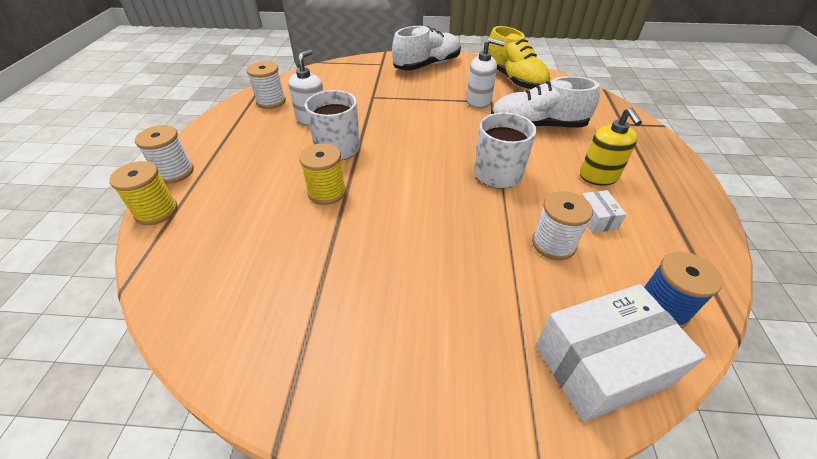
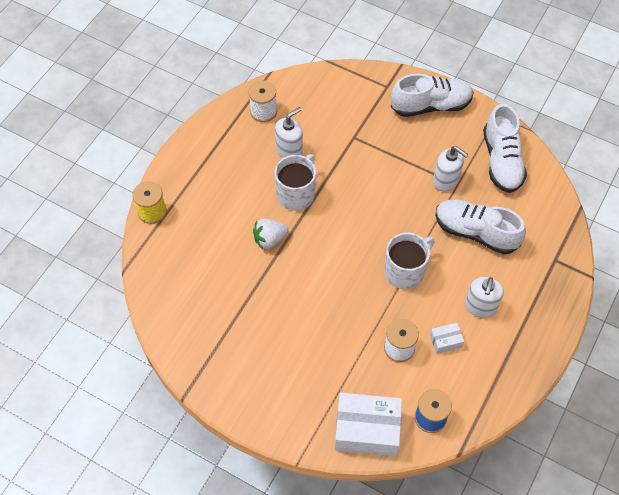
camera: 25 degrees right, 15 degrees up
(175, 172) = (170, 175): white spool -> none
(327, 192) = (269, 239): yellow spool -> white strawberry
(514, 80) = (502, 161): yellow shoe -> white shoe
(596, 218) = (445, 341): white box -> white box turned 60 degrees clockwise
(598, 177) = (480, 306): yellow soap dispenser -> white soap dispenser

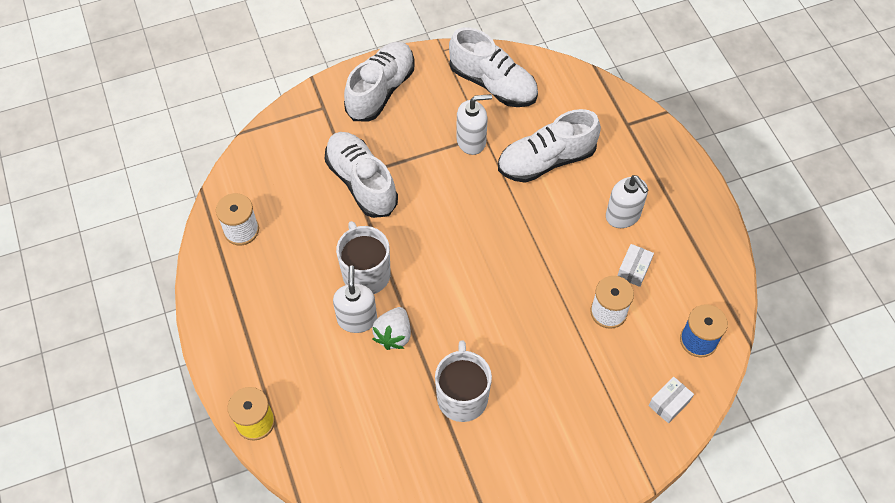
camera: 50 degrees left, 0 degrees up
(289, 150) = (310, 242): white soap dispenser -> white soap dispenser (357, 319)
(355, 145) = (361, 182): none -> white shoe
(367, 430) = (669, 403): white box -> white box, size x0.46
(405, 272) = (535, 247): white mug -> white mug (462, 396)

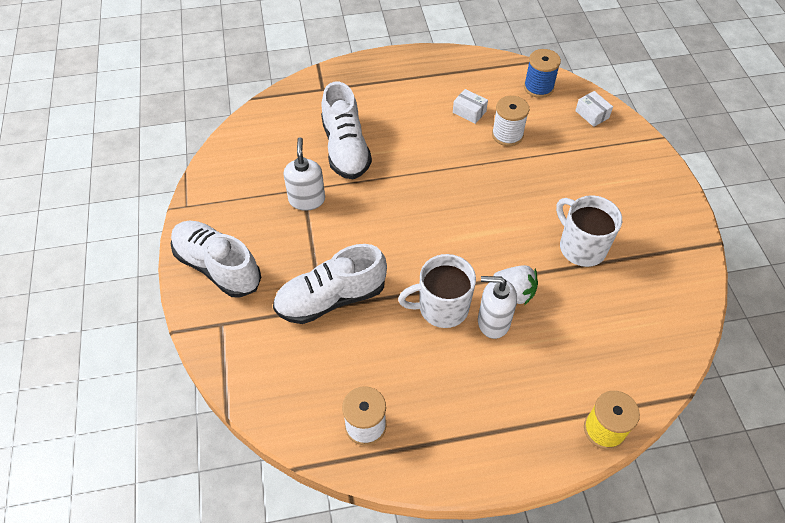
camera: 80 degrees left, 5 degrees down
(462, 396) = (581, 247): white mug -> white mug turned 45 degrees clockwise
(493, 84) = (245, 173): white shoe -> none
(623, 215) = (415, 109): white soap dispenser -> none

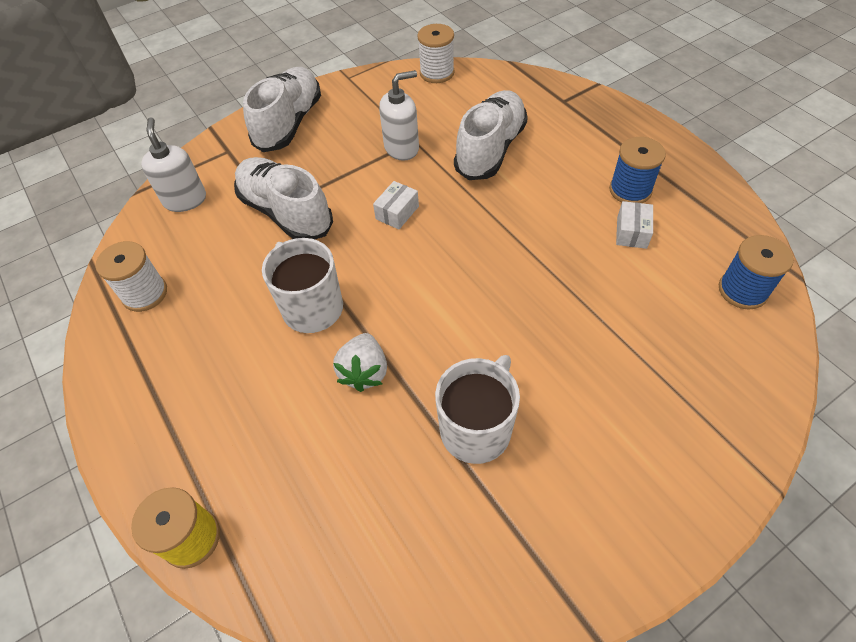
camera: 70 degrees right, 0 degrees up
(345, 148) = (490, 149): white shoe -> white shoe turned 150 degrees clockwise
(433, 96) = (630, 190): none -> blue spool
(493, 321) = (312, 363): white soap dispenser -> white soap dispenser (185, 200)
(507, 135) = (622, 283): white spool -> white spool (437, 73)
(592, 114) = (744, 372): white box -> white box (397, 212)

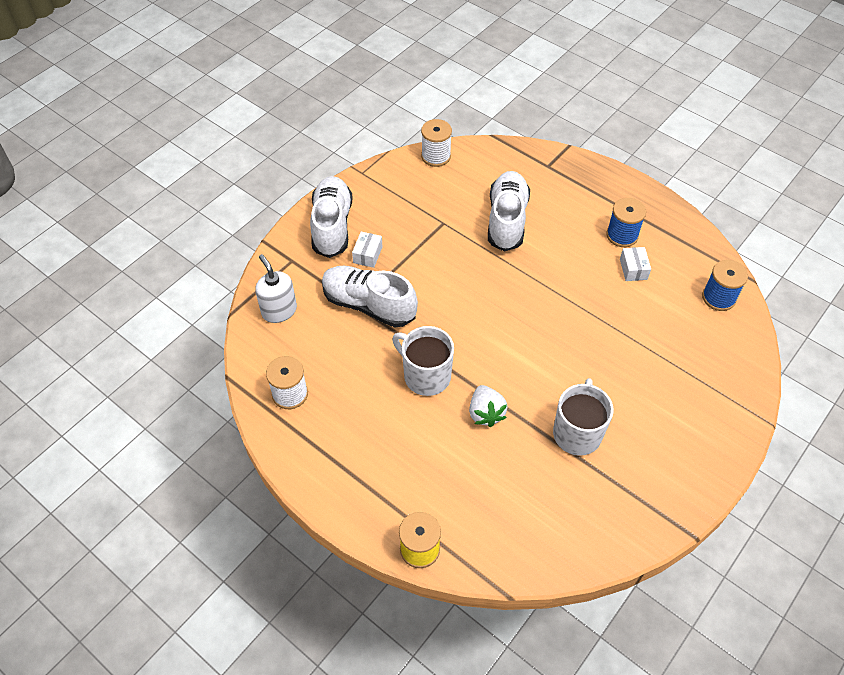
camera: 20 degrees left, 0 degrees up
(397, 212) = (456, 287): white box -> white box (367, 255)
(402, 148) = (436, 231): white soap dispenser -> none

